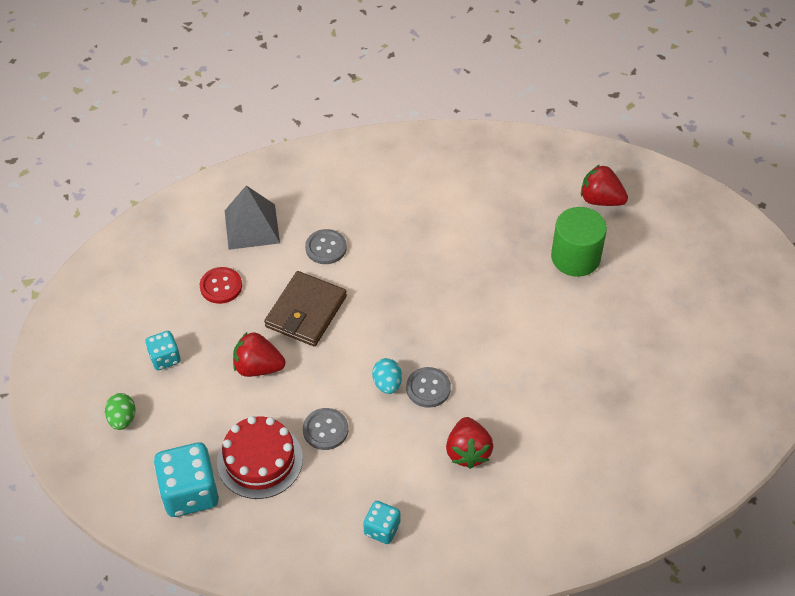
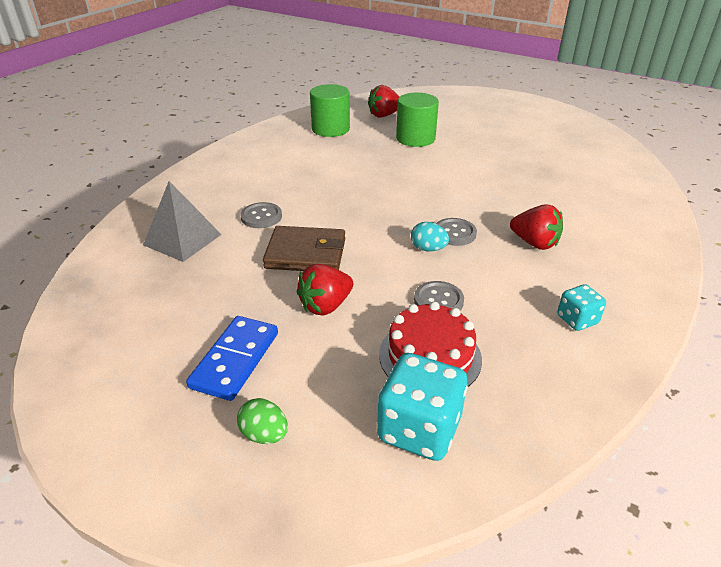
camera: 50 degrees left, 15 degrees down
(165, 358) = (235, 360): turquoise dice -> blue domino
(221, 286) = (212, 284): red button -> none
(306, 312) = (306, 253): brown wallet -> brown wallet turned 60 degrees counterclockwise
(522, 181) = (330, 129): none -> green cylinder

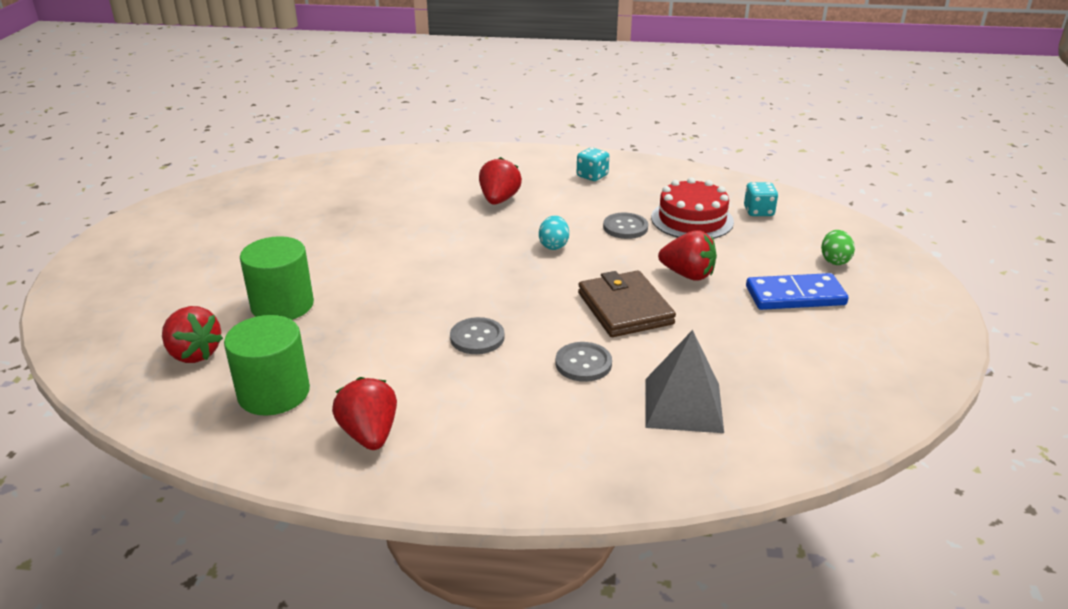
camera: 115 degrees left, 5 degrees down
(272, 145) = (369, 434): none -> red strawberry
(419, 429) = (758, 211): turquoise dice -> turquoise dice, size x0.55
(454, 233) = (514, 237): grey button -> grey button (477, 338)

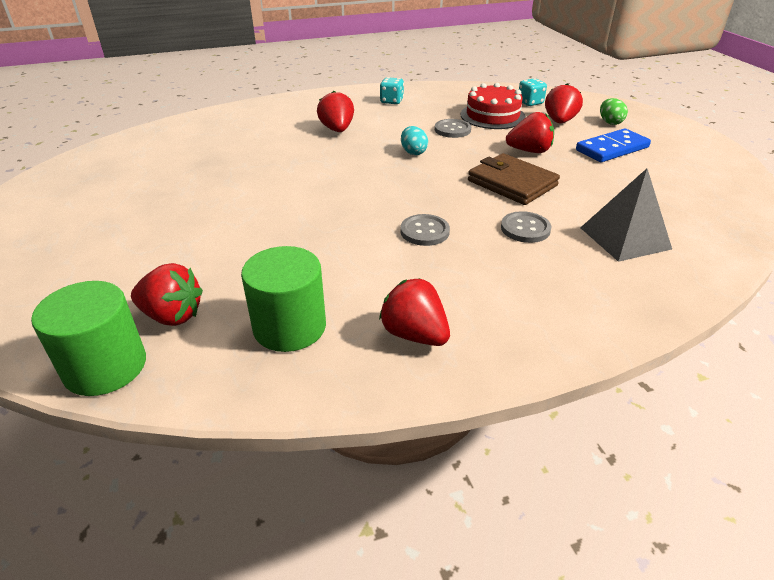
camera: 25 degrees left, 5 degrees up
(282, 305) = (224, 250): green cylinder -> green cylinder (105, 367)
(768, 245) = (559, 121): none -> red strawberry

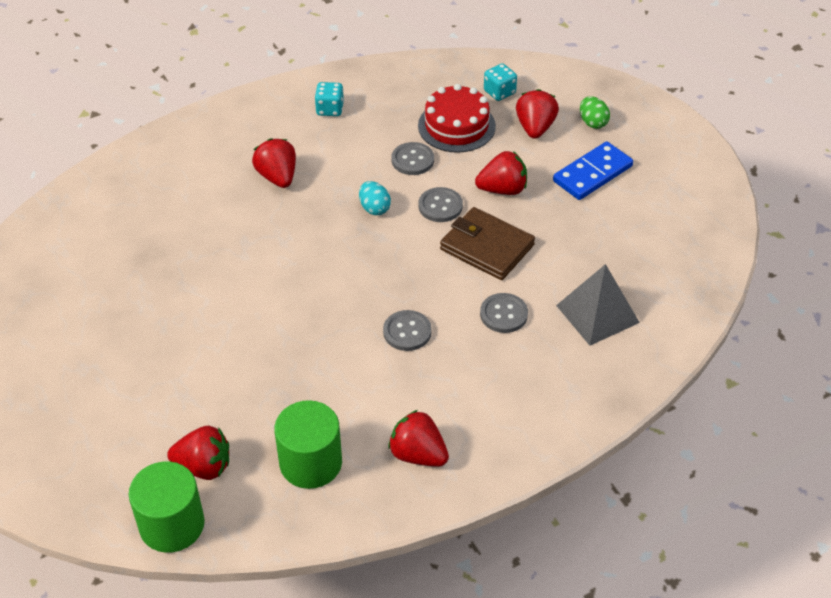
camera: 10 degrees left, 10 degrees up
(472, 156) = (440, 206): none -> grey button

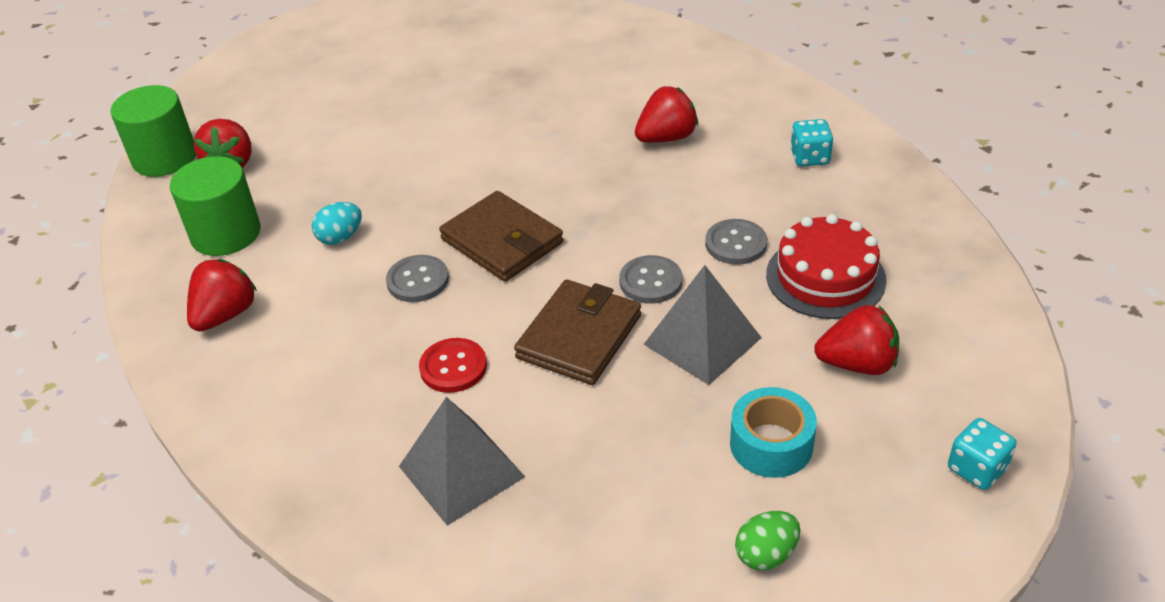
camera: 85 degrees right, 5 degrees down
(374, 208) = (631, 223): turquoise egg -> turquoise egg (340, 237)
(374, 280) = (502, 241): none -> brown wallet
(499, 92) = (926, 314): turquoise dice -> turquoise dice (977, 469)
(502, 189) = (702, 341): red strawberry -> grey pyramid
(503, 314) = (453, 367): grey button -> red button
(592, 174) = (771, 444): blue domino -> turquoise tape
(593, 122) = (901, 435): green egg -> green egg (766, 554)

